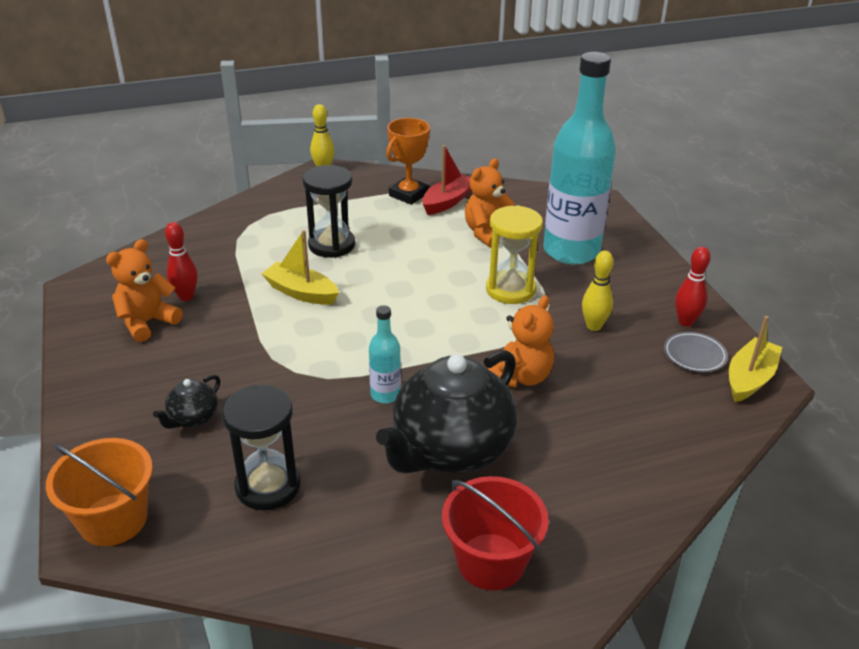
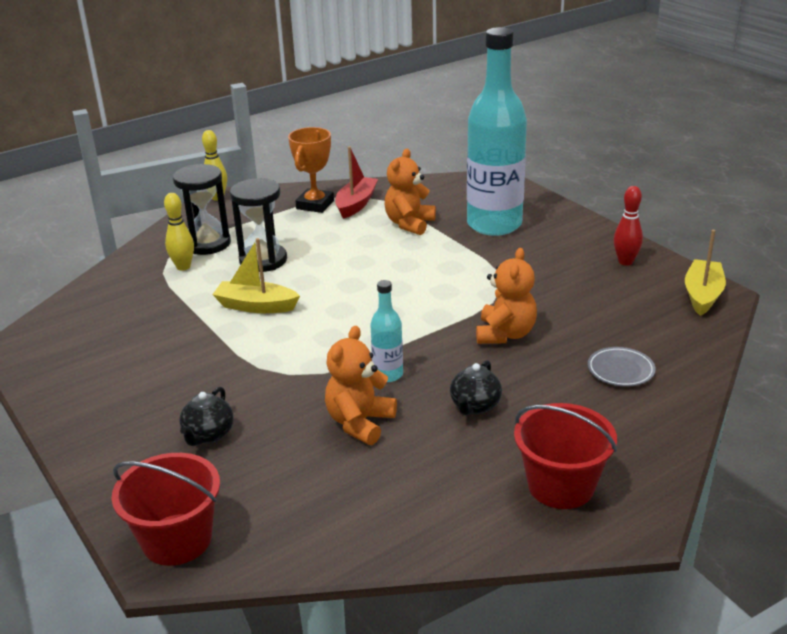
camera: 15 degrees left, 5 degrees down
(113, 519) = (177, 539): orange bucket -> red bucket
(147, 322) = (110, 362): orange teddy bear -> orange teddy bear (360, 423)
(186, 296) = (139, 332): red bowling pin -> none
(268, 486) = (317, 474): black hourglass -> black hourglass (207, 244)
(451, 450) = (475, 406): black teapot -> black teapot, size x0.44
(510, 290) = (456, 266): yellow hourglass -> none
(594, 326) = (548, 281): yellow bowling pin -> yellow bowling pin (183, 267)
(694, 355) = (647, 286): grey plate -> grey plate (620, 370)

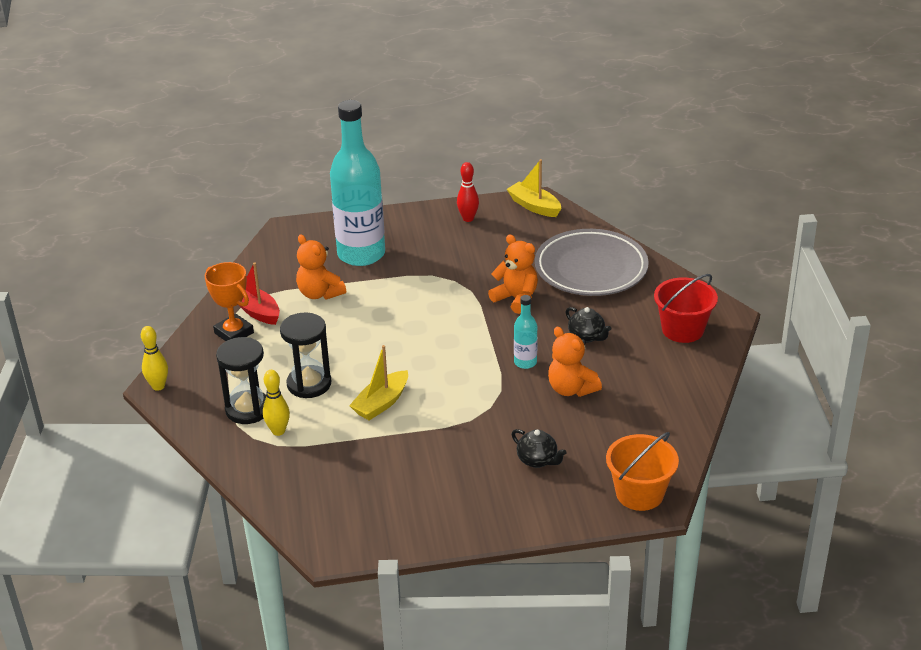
camera: 65 degrees left, 5 degrees up
(177, 539) = (639, 493): red bucket -> orange bucket
(620, 370) = (591, 268): grey plate -> grey plate, size x2.45

